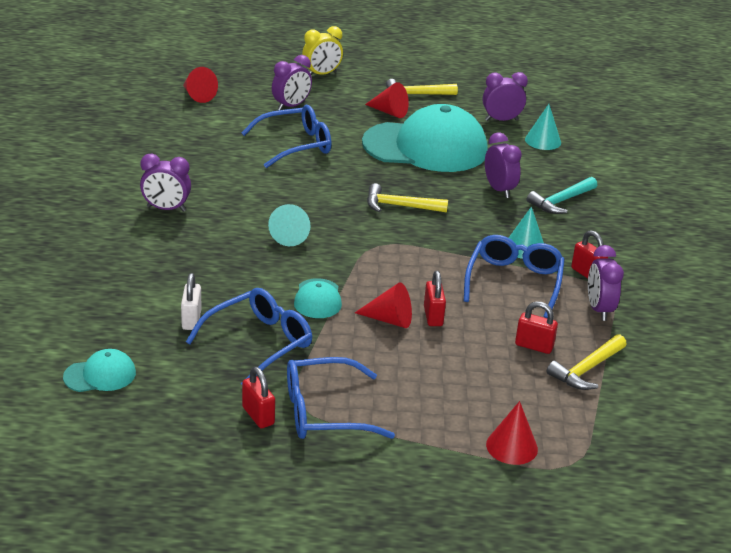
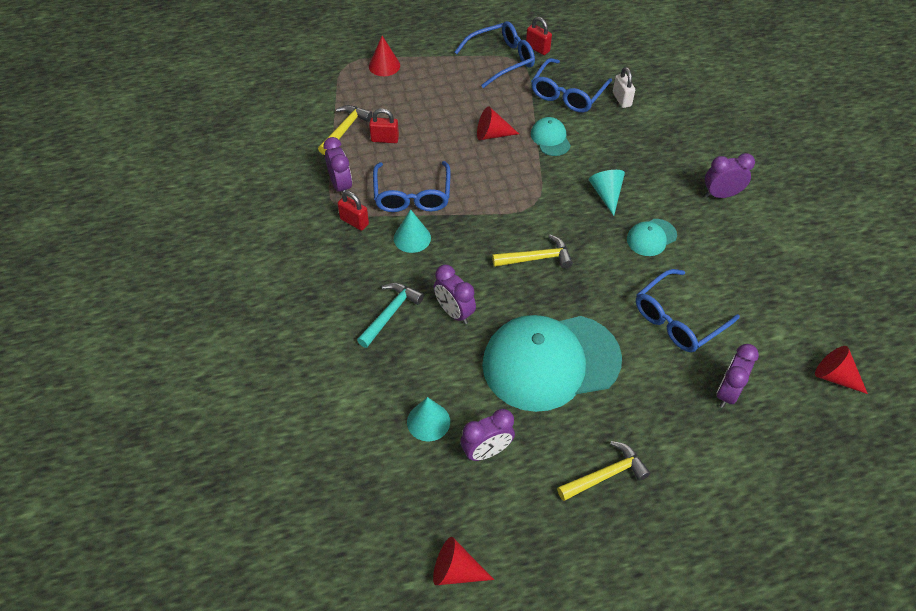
camera: 165 degrees right, 20 degrees up
(100, 375) = (643, 50): turquoise cap -> turquoise cap (651, 237)
(321, 74) = (740, 483): yellow clock -> none
(389, 112) = (618, 421): red cone -> red cone (456, 571)
(433, 316) = (463, 145): red padlock -> none

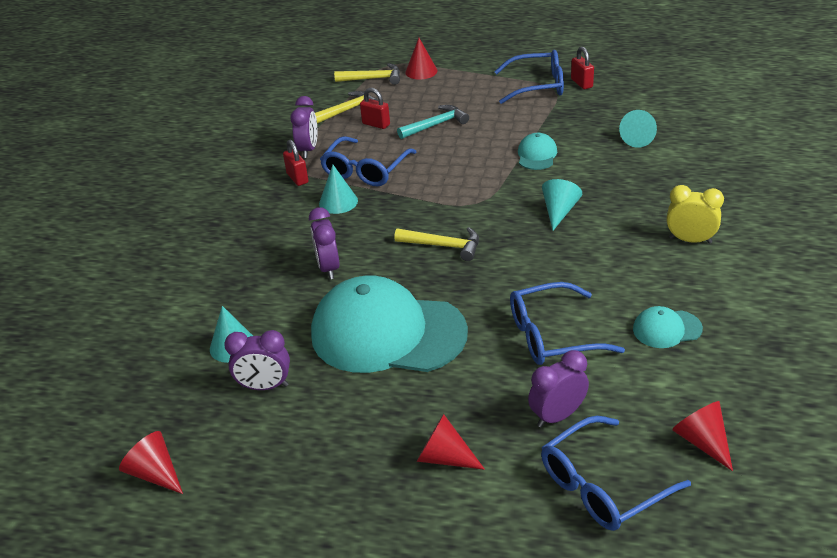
camera: 30 degrees right, 15 degrees down
(390, 313) = (270, 253): turquoise hammer -> turquoise hammer (435, 125)
(492, 134) = (480, 140): red cone -> red cone (444, 457)
(568, 93) = (584, 123): blue glasses -> blue glasses (603, 485)
(605, 475) = (364, 445): yellow hammer -> yellow hammer (373, 79)
(621, 99) = (639, 138): white padlock -> turquoise cone
(651, 237) = (579, 258): turquoise cap -> turquoise cap (666, 329)
(721, 195) = (690, 240): purple clock -> yellow clock

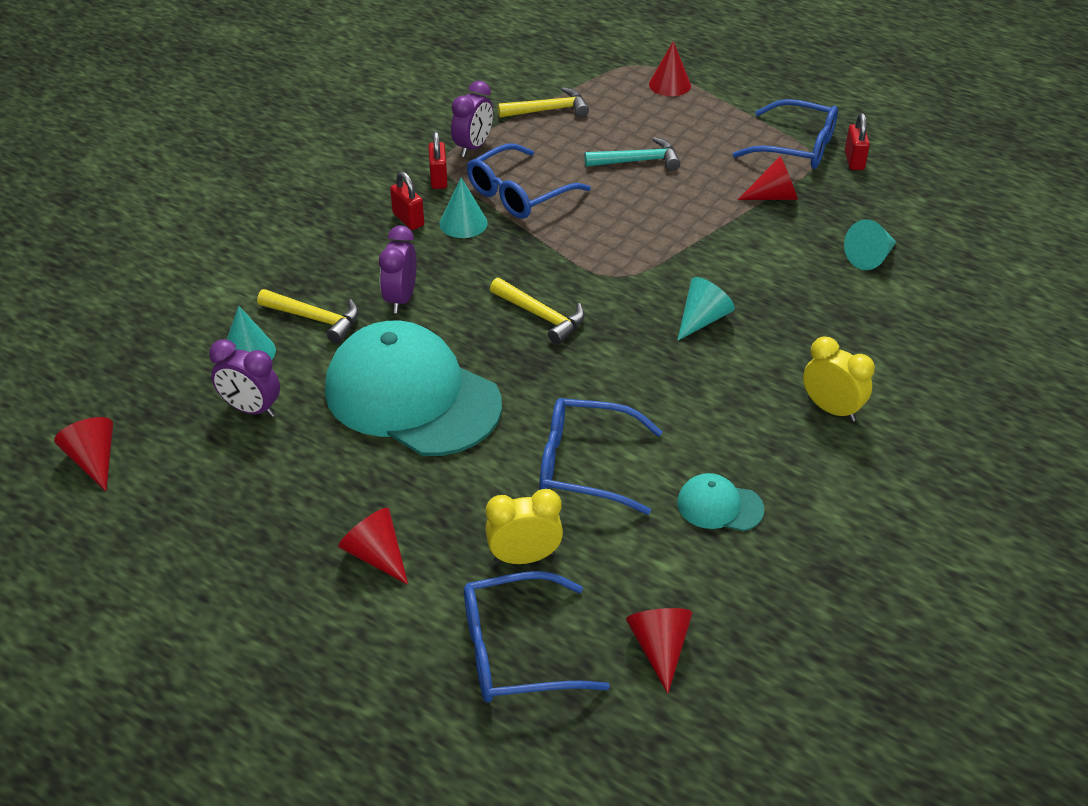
camera: 20 degrees right, 5 degrees up
(373, 79) = (606, 77): yellow hammer -> yellow hammer (315, 319)
(376, 124) = (570, 138): red padlock -> red padlock (408, 219)
(537, 155) = (729, 238): turquoise cap -> none
(546, 120) = (774, 196): none -> red cone
(557, 416) = (524, 557): purple clock -> yellow clock

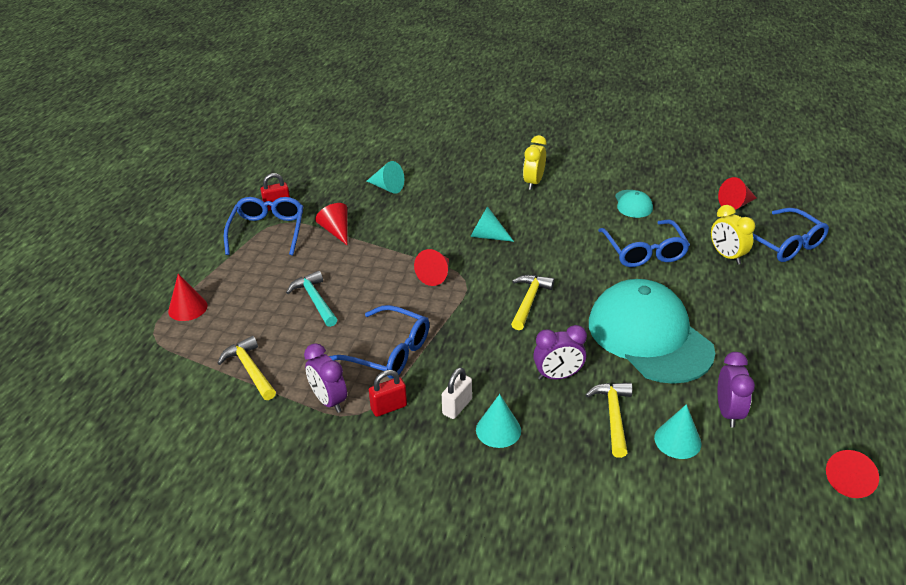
camera: 110 degrees left, 5 degrees down
(376, 555) = (779, 308): red cone -> red cone (435, 275)
(408, 219) = (457, 407): red padlock -> white padlock
(412, 396) = (649, 336): turquoise cap -> turquoise cap turned 135 degrees clockwise
(463, 223) = (444, 372): turquoise cone -> turquoise cone (498, 430)
(473, 147) = (329, 401): purple clock -> purple clock turned 135 degrees counterclockwise

